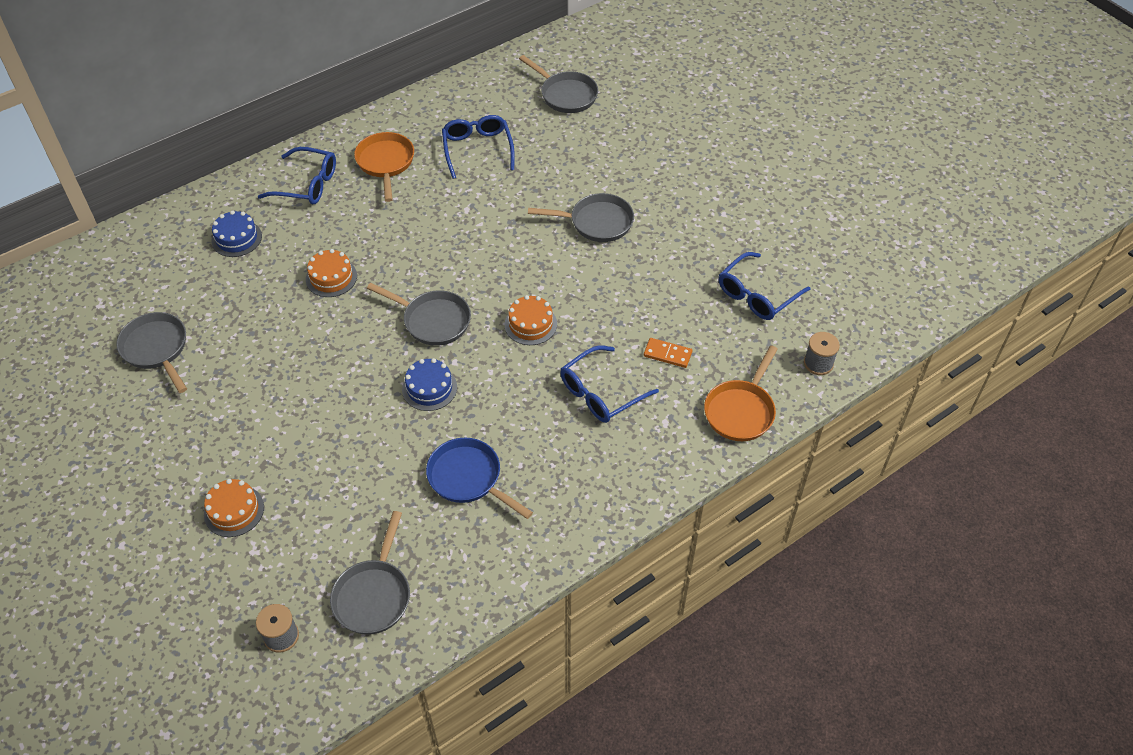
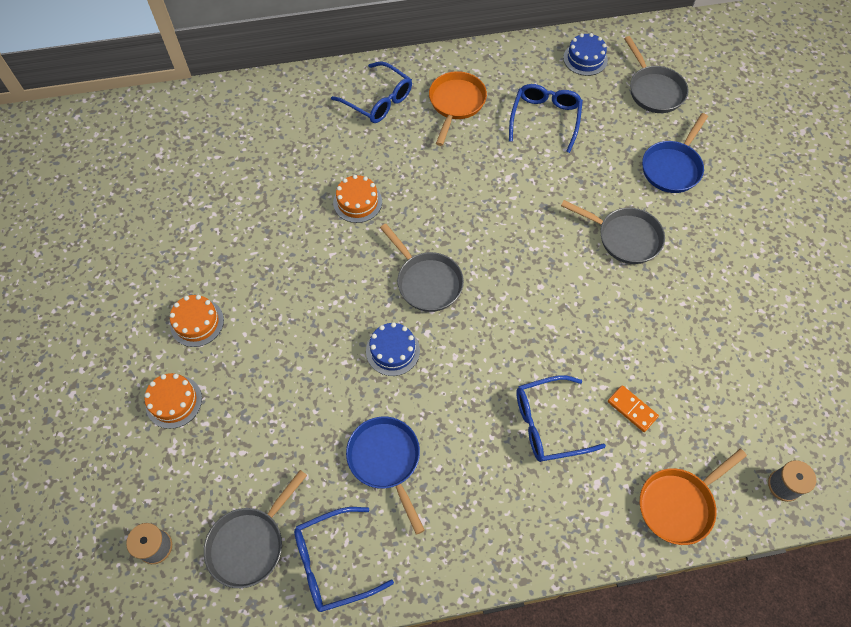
camera: 25 degrees right, 10 degrees up
(157, 349) = (184, 215): grey pan -> none
(236, 238) = (296, 132): blue cake -> blue cake (585, 59)
(530, 324) = (514, 322): orange cake -> orange cake (197, 322)
(612, 152) = (672, 167): none -> blue pan
(756, 295) = (751, 380): blue glasses -> blue glasses (332, 563)

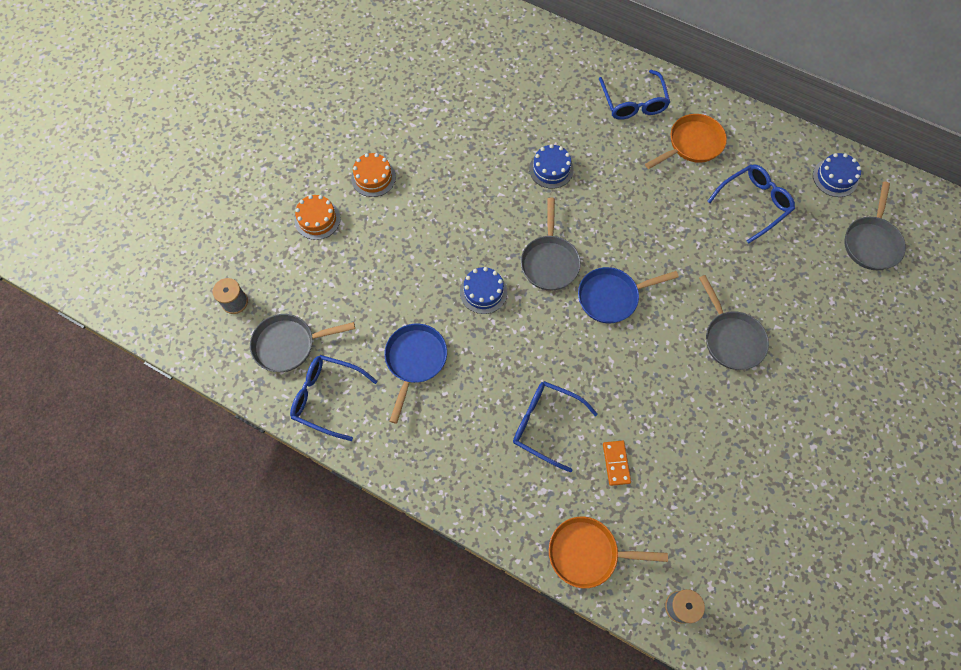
camera: 40 degrees right, 5 degrees up
(357, 202) = (551, 169): orange cake -> blue cake
(672, 167) = (825, 314): blue pan -> blue pan (612, 297)

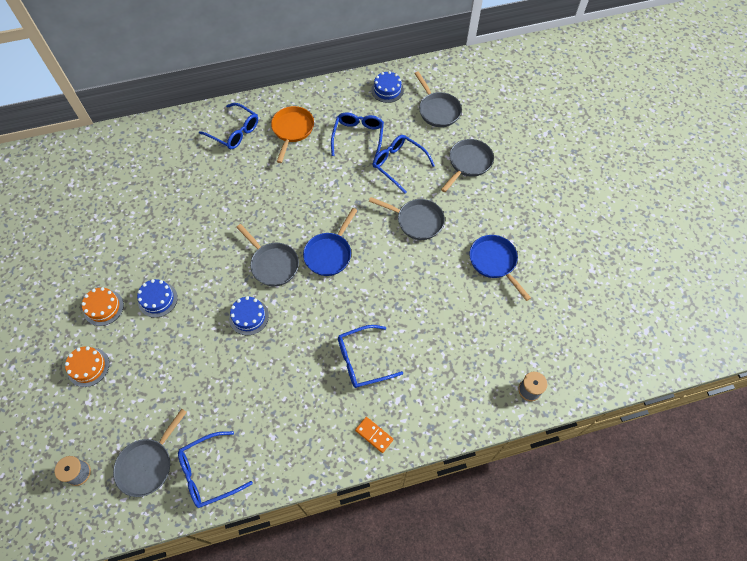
camera: 45 degrees left, 5 degrees down
(415, 361) = (245, 397): blue pan -> blue pan (494, 262)
(551, 169) = (220, 209): blue cake -> blue cake (158, 299)
(588, 553) = (456, 409): orange pan -> none
(616, 463) = (422, 345): orange domino -> orange domino (374, 435)
(769, 265) = (398, 164): none -> blue glasses
(848, 326) = (468, 163): none -> grey pan

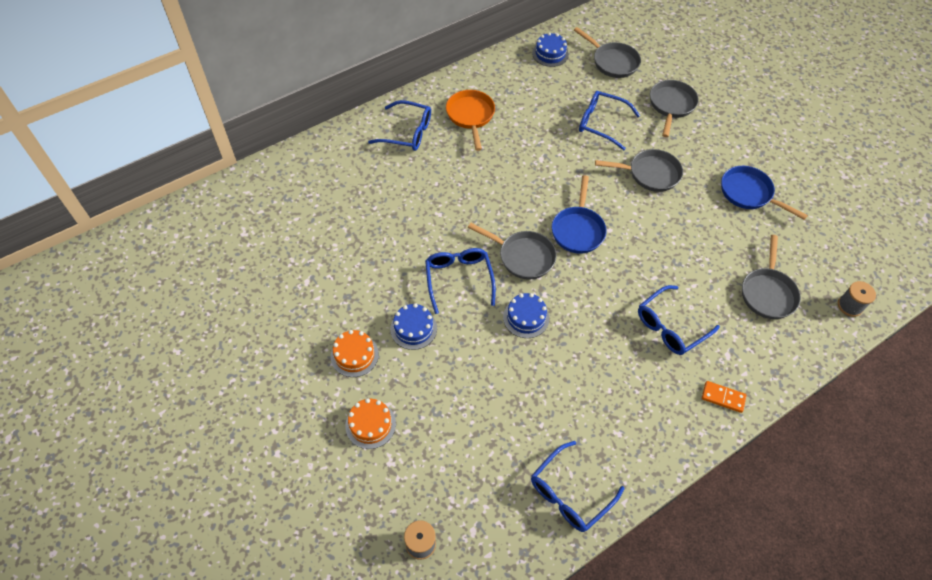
camera: 20 degrees left, 5 degrees down
(148, 464) = (496, 507): grey pan -> grey pan (767, 292)
(358, 137) = (545, 106): blue glasses -> blue glasses (458, 278)

